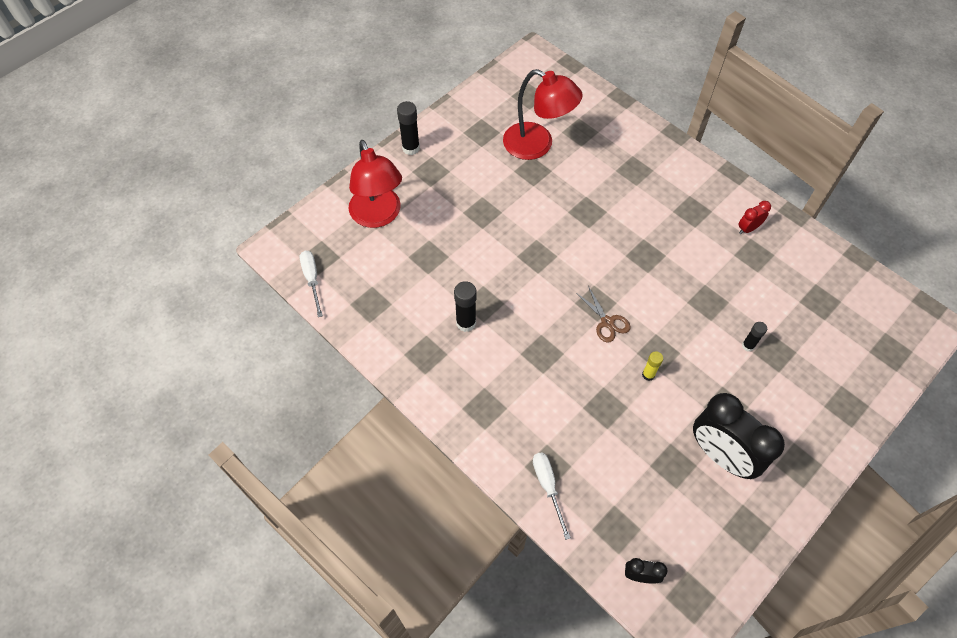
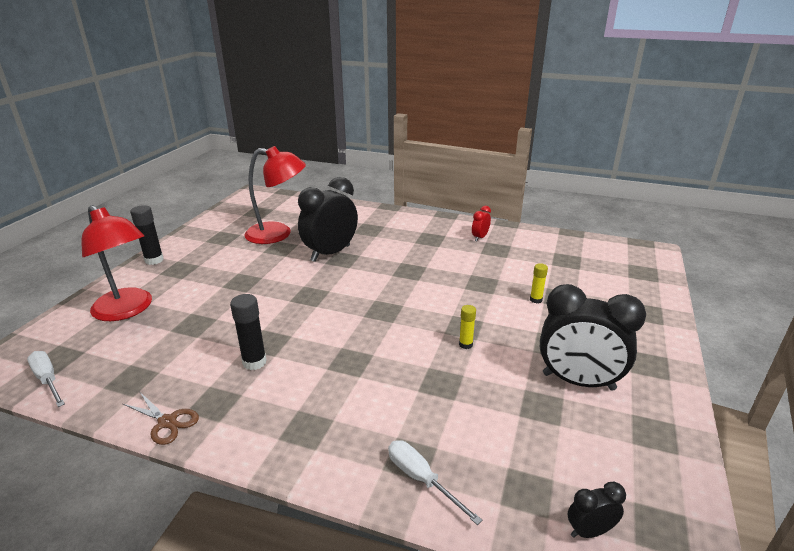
camera: 25 degrees left, 30 degrees down
(579, 198) = (330, 253): none -> black clock
(607, 322) = (402, 320): brown scissors -> brown scissors (167, 422)
(748, 346) = (536, 300): black glue stick -> yellow glue stick

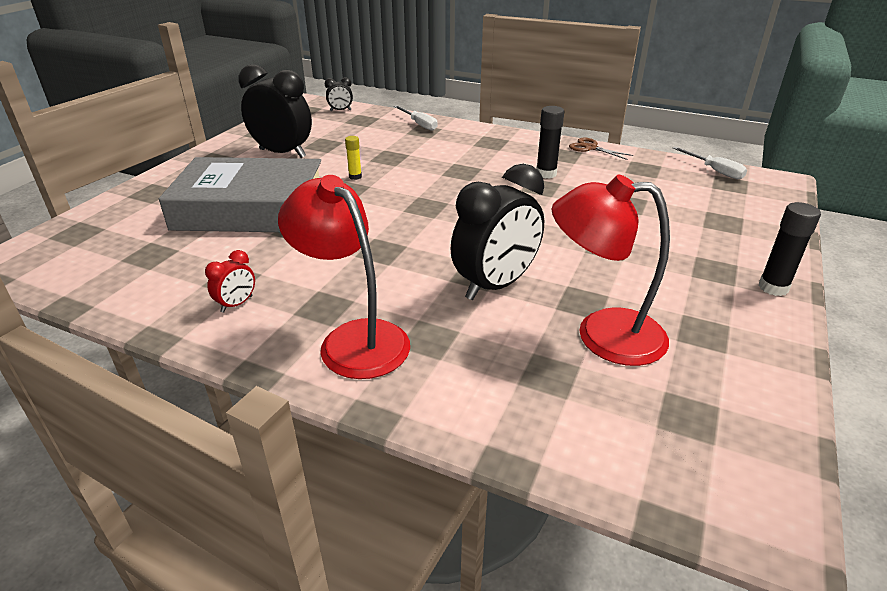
camera: 175 degrees left, 5 degrees up
(128, 310) = (718, 219): red lamp -> red lamp (353, 339)
(536, 300) = (250, 208): yellow glue stick -> grey book

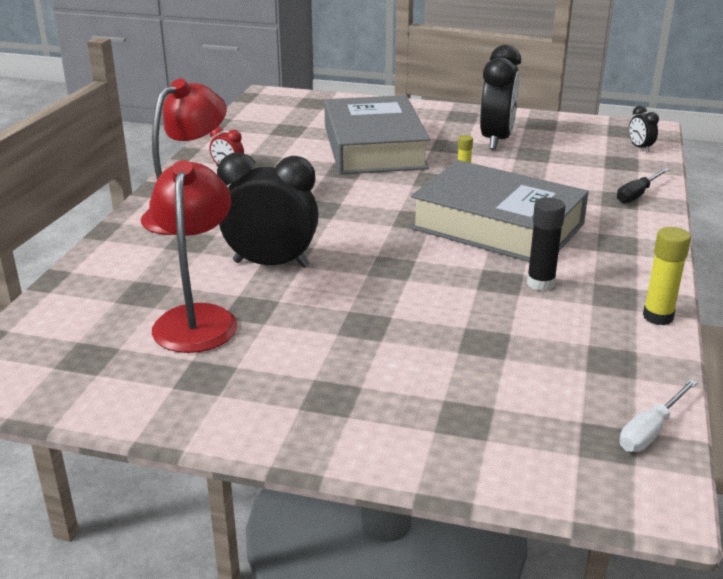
camera: 80 degrees right, 5 degrees down
(419, 124) = (637, 195): white screwdriver -> black screwdriver
(451, 175) = (497, 226): none -> grey book
(495, 285) = (271, 264): black clock -> black clock turned 150 degrees clockwise
(590, 148) = (658, 317): brown scissors -> yellow glue stick
(773, 287) = (299, 438): black glue stick -> none

